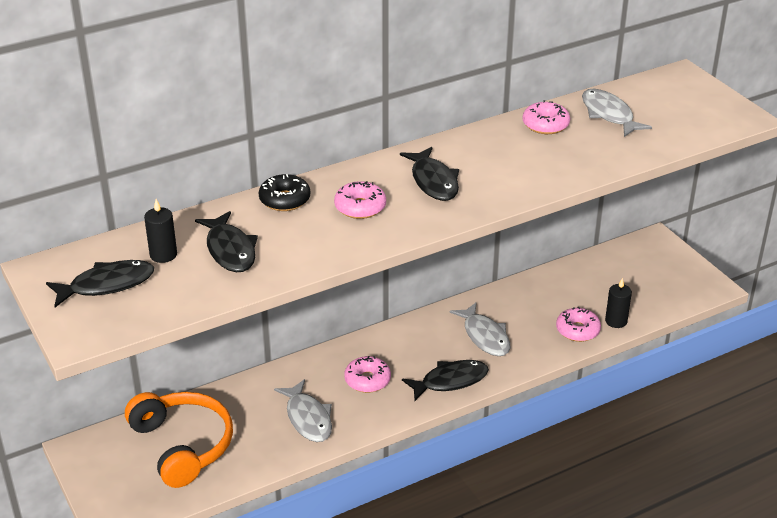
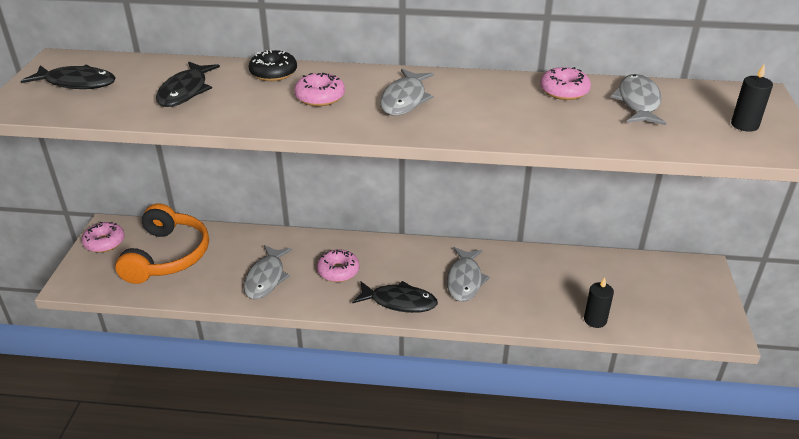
camera: 35 degrees right, 0 degrees up
(163, 255) = (140, 78): black candle -> black candle (744, 125)
(433, 181) = (404, 100): black fish -> grey fish
(577, 330) = (551, 311): pink donut -> pink donut (104, 242)

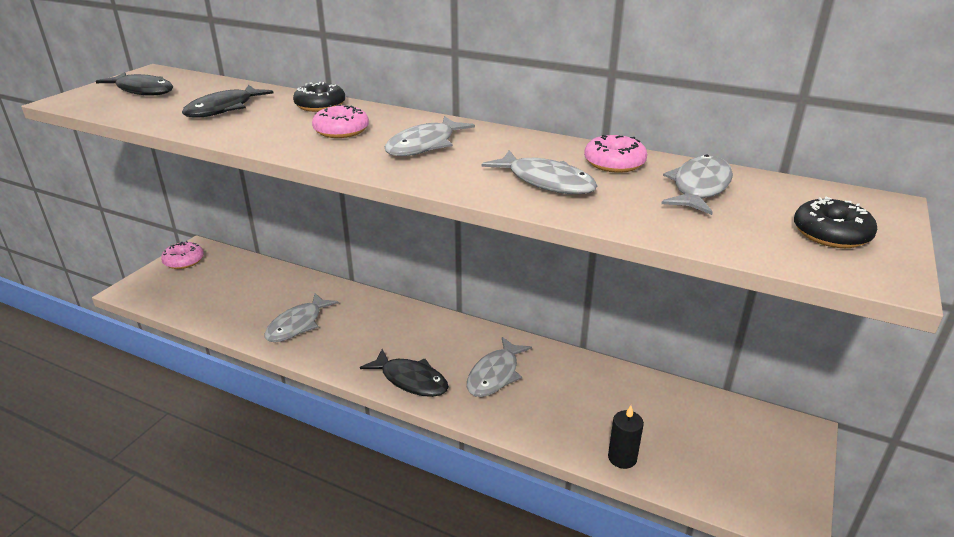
camera: 20 degrees right, 5 degrees down
(167, 256) = (226, 284): orange headphones -> none
(338, 271) = (370, 334): pink donut -> none
(528, 117) = (546, 182): none -> grey fish
(744, 125) = (831, 234): black candle -> black donut

